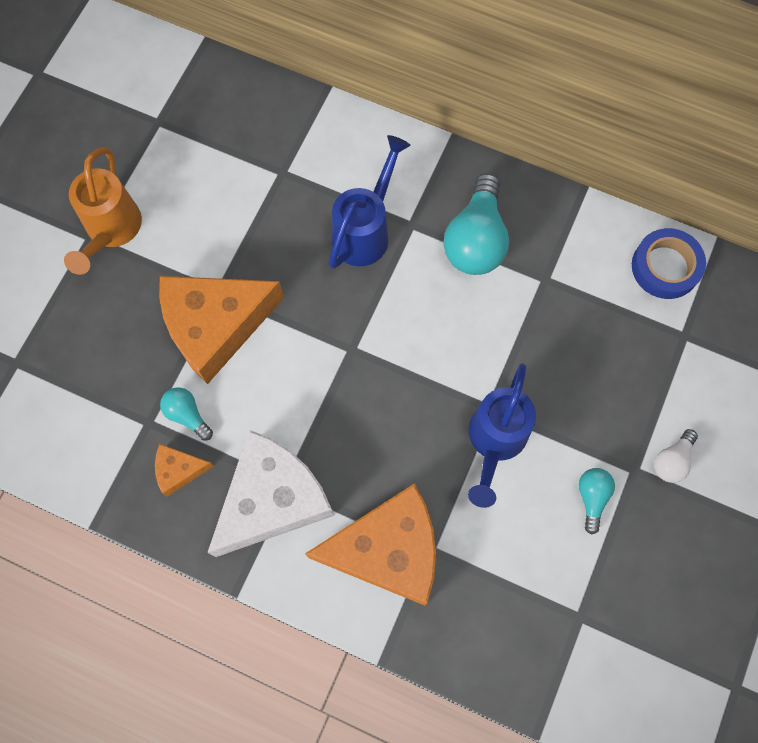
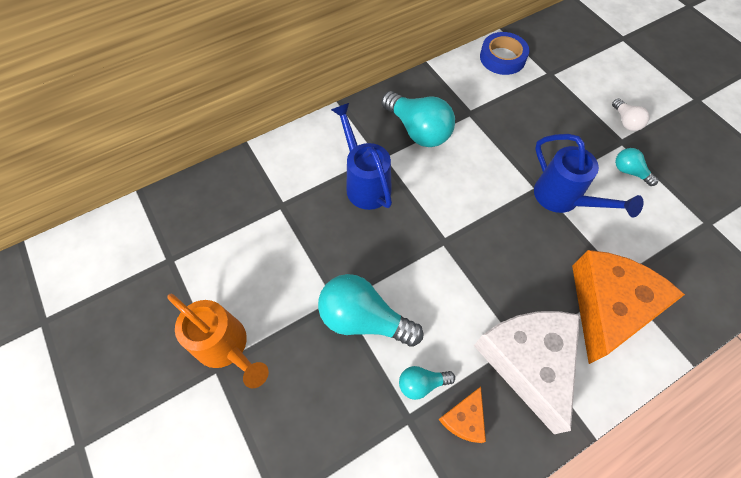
camera: 55 degrees left, 10 degrees down
(215, 326) = (364, 319): orange cheese -> turquoise light bulb

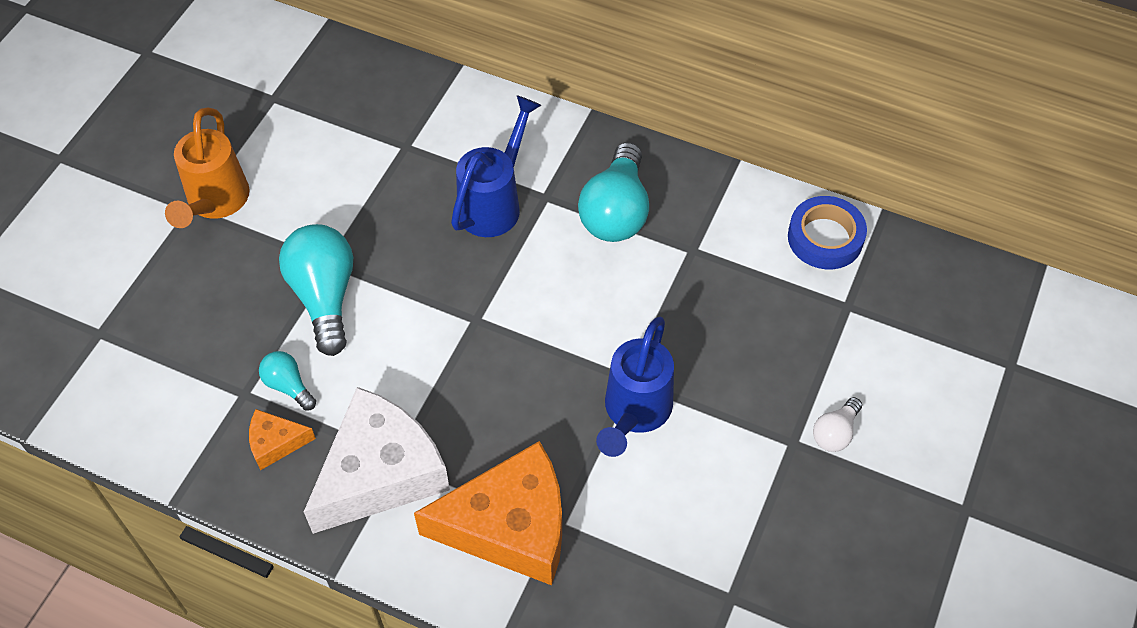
camera: 55 degrees right, 5 degrees down
(629, 171) = (744, 471): turquoise light bulb -> none

